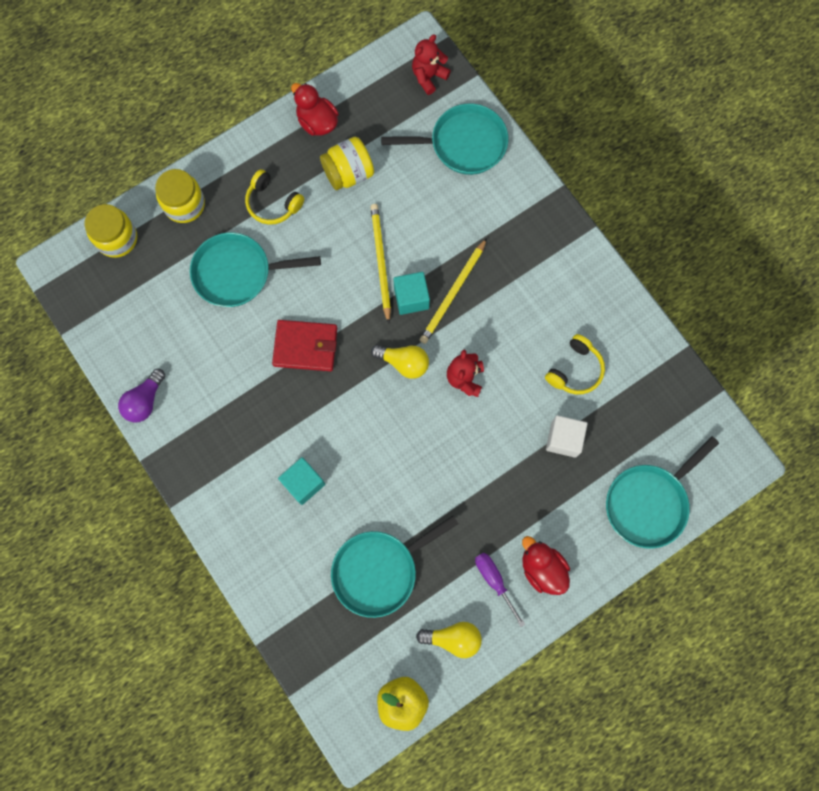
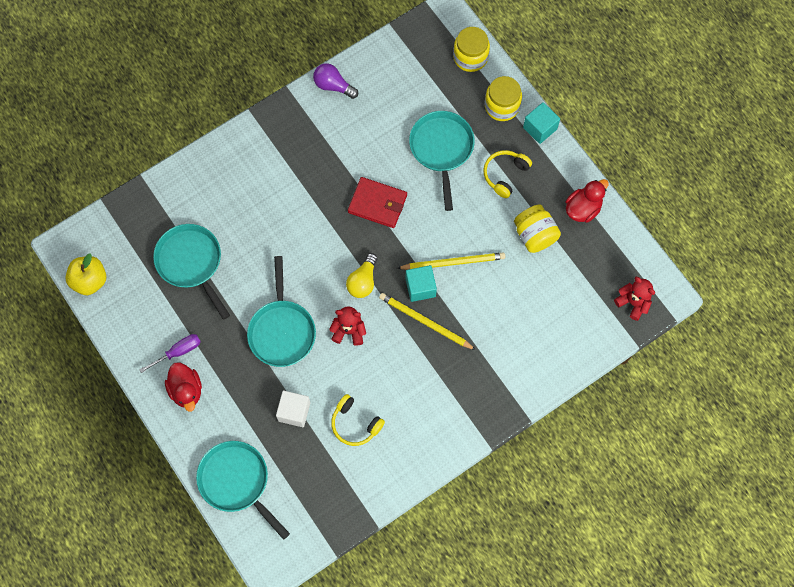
camera: 90 degrees right, 5 degrees down
(303, 483) = (263, 205): turquoise cube -> turquoise cube (540, 128)
(305, 346) = (377, 204): red wallet -> red wallet turned 75 degrees counterclockwise
(453, 638) = (135, 319): yellow light bulb -> none
(463, 144) = (567, 332): turquoise pan -> turquoise pan (282, 330)
(542, 568) = (186, 390): red duck -> red duck turned 105 degrees clockwise

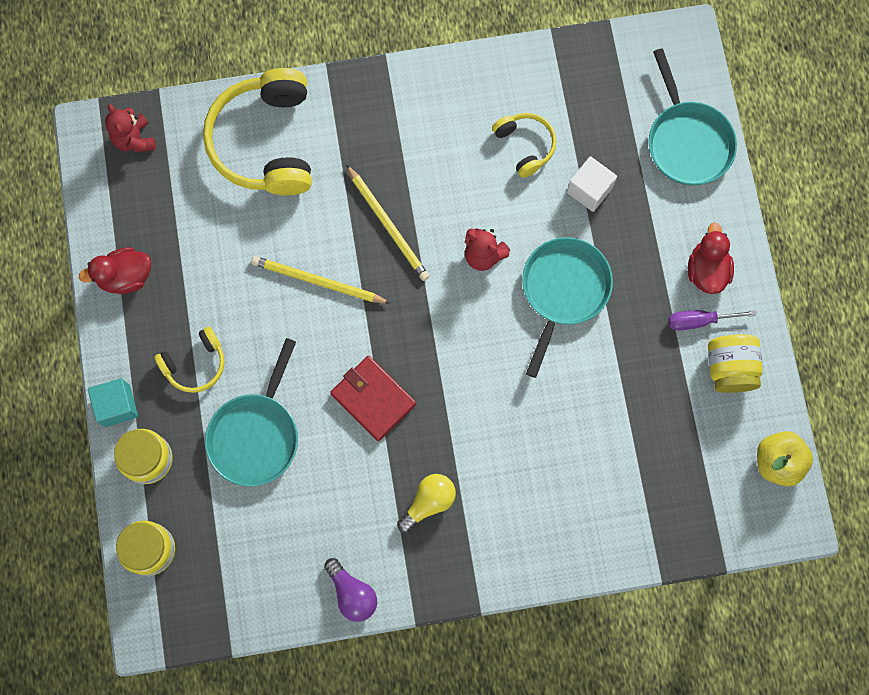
camera: 155 degrees left, 5 degrees up
(191, 263) = (640, 427): turquoise pan -> none
(363, 281) = (438, 307): yellow light bulb -> yellow light bulb (428, 502)
(420, 287) = (373, 269): turquoise cube -> none
(535, 235) = (202, 270): yellow jar -> yellow jar (729, 368)
(541, 342) = (265, 142): none -> yellow headphones

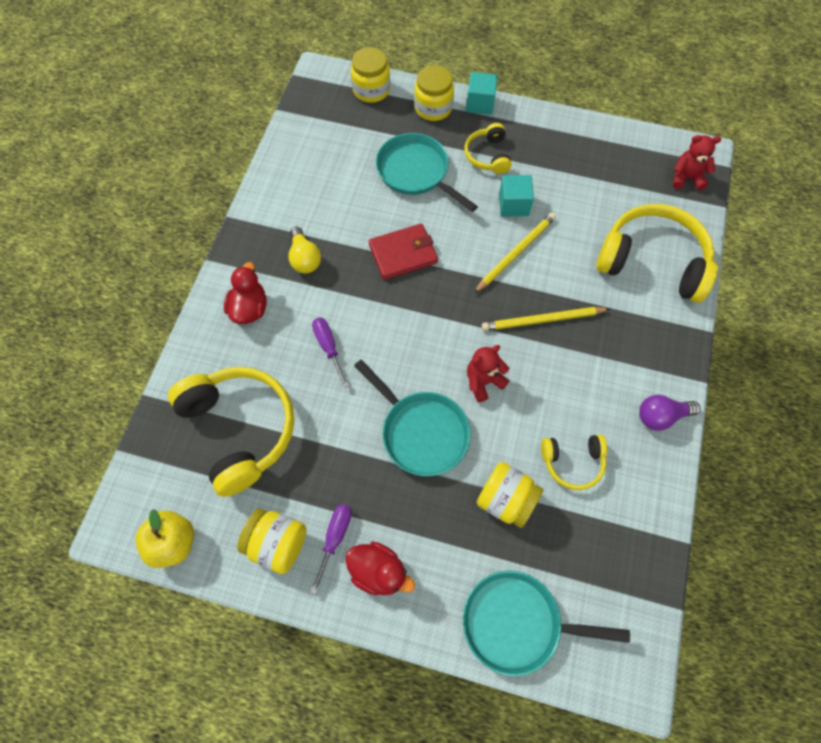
camera: 115 degrees right, 10 degrees down
(125, 277) = (574, 137): red duck -> red duck (249, 308)
(254, 308) = (513, 205): none -> turquoise cube
(352, 593) = (271, 187): purple light bulb -> purple light bulb (661, 416)
(520, 421) = (328, 347): none -> purple screwdriver
(589, 190) = (505, 500): white cube -> yellow jar
(647, 462) = (240, 429): none -> yellow headphones

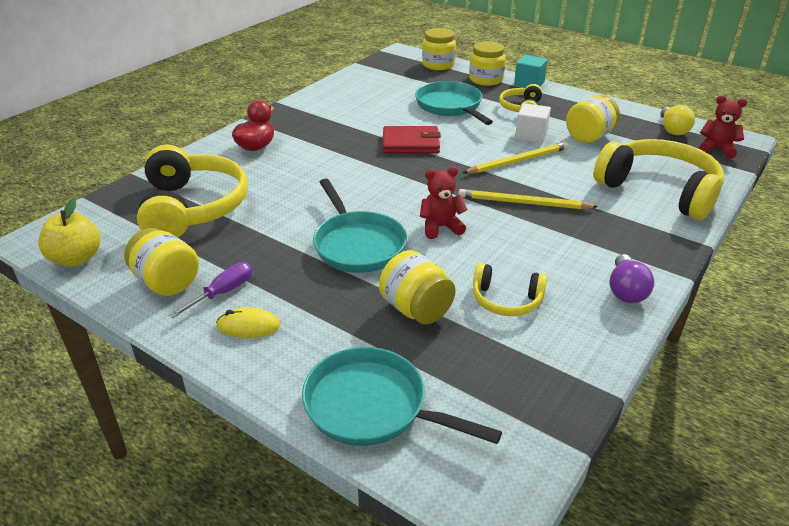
camera: 20 degrees right, 30 degrees down
(304, 258) = (322, 131): yellow light bulb -> yellow light bulb (672, 129)
(328, 347) = (307, 179): purple screwdriver -> none
(378, 571) = (248, 326): red duck -> yellow mouse
(513, 205) = (531, 136): turquoise cube -> white cube
(568, 189) = (589, 136): none -> yellow jar
(661, 416) = (625, 290): purple light bulb -> purple light bulb turned 90 degrees counterclockwise

